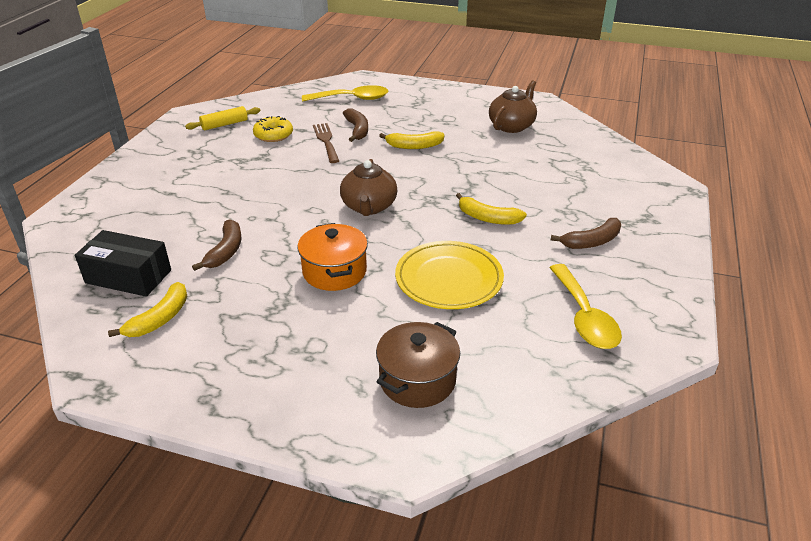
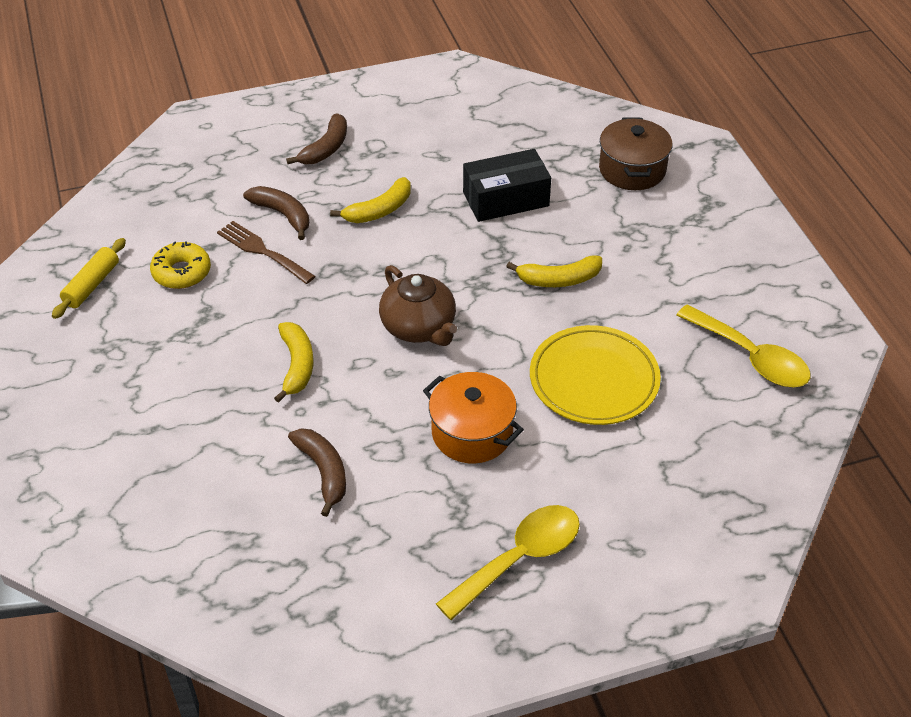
camera: 35 degrees left, 10 degrees up
(128, 276) = (249, 566): black box -> black box (506, 199)
(160, 319) = (352, 594): yellow banana -> yellow banana (297, 365)
(352, 99) = (219, 163): yellow spoon -> yellow spoon (519, 558)
(417, 380) = (672, 509): brown pot -> brown pot (632, 170)
(511, 126) = (461, 126): brown teapot -> none
(591, 242) = (684, 260): brown banana -> brown banana (326, 148)

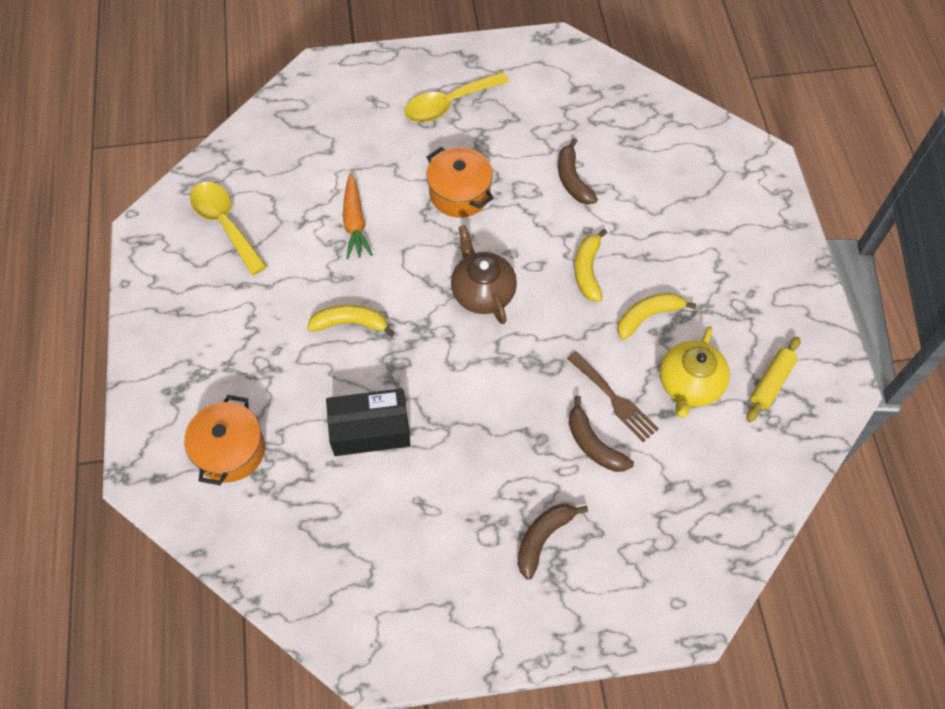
camera: 170 degrees left, 15 degrees up
(182, 272) = (689, 385): yellow donut -> yellow teapot
(379, 210) = (497, 434): yellow banana -> yellow banana (648, 316)
(594, 380) = (355, 223): yellow plate -> orange carrot
(632, 170) = (230, 450): brown pot -> orange pot

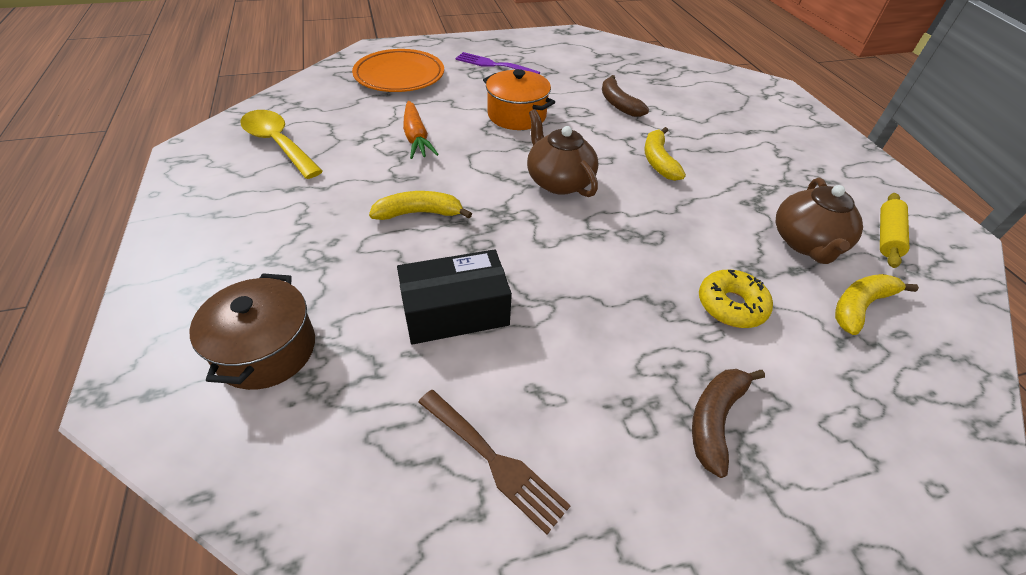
camera: 10 degrees left, 15 degrees down
(230, 450) = (266, 350): orange pot -> brown pot
(344, 120) = (399, 76): none -> orange plate
(449, 104) = (493, 65): yellow spoon -> purple fork
(593, 444) = (731, 305): brown banana -> yellow donut
(614, 399) = (734, 261): brown fork -> brown fork (494, 461)
(648, 316) = (733, 191): yellow banana -> yellow banana (860, 306)
(689, 385) = (806, 243): yellow teapot -> brown teapot

